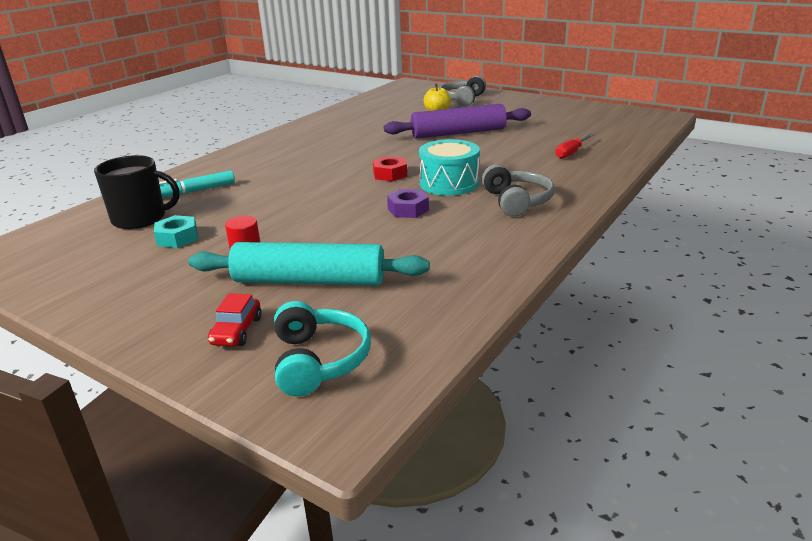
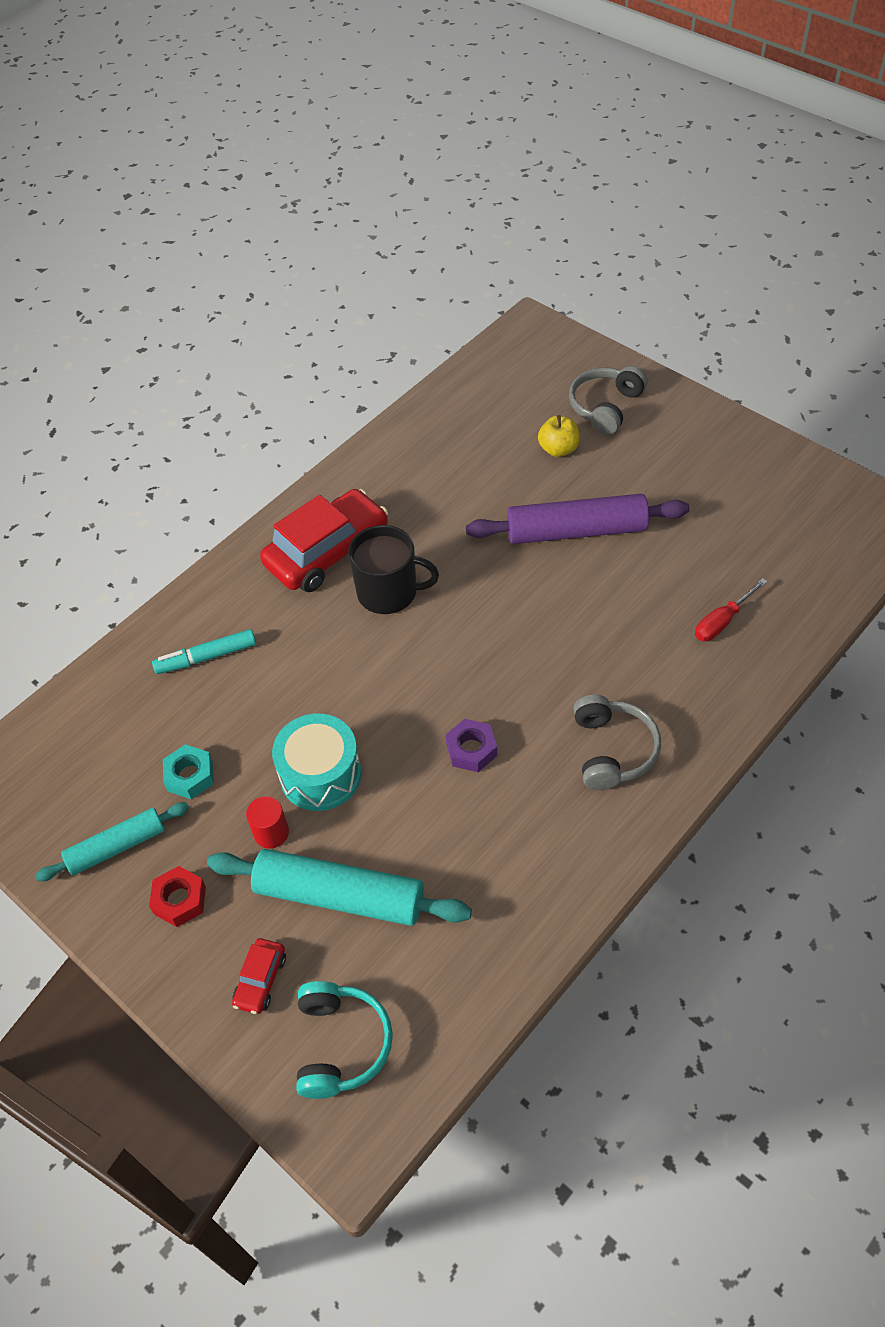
camera: 10 degrees right, 25 degrees up
(107, 275) = (117, 847): none -> turquoise rolling pin
(140, 218) = (143, 721): black mug -> black mug (389, 592)
(287, 150) = (327, 552): none -> red car
(390, 174) = (461, 648): red nut -> red nut (180, 900)
(449, 183) = (535, 687): turquoise drum -> turquoise drum (320, 774)

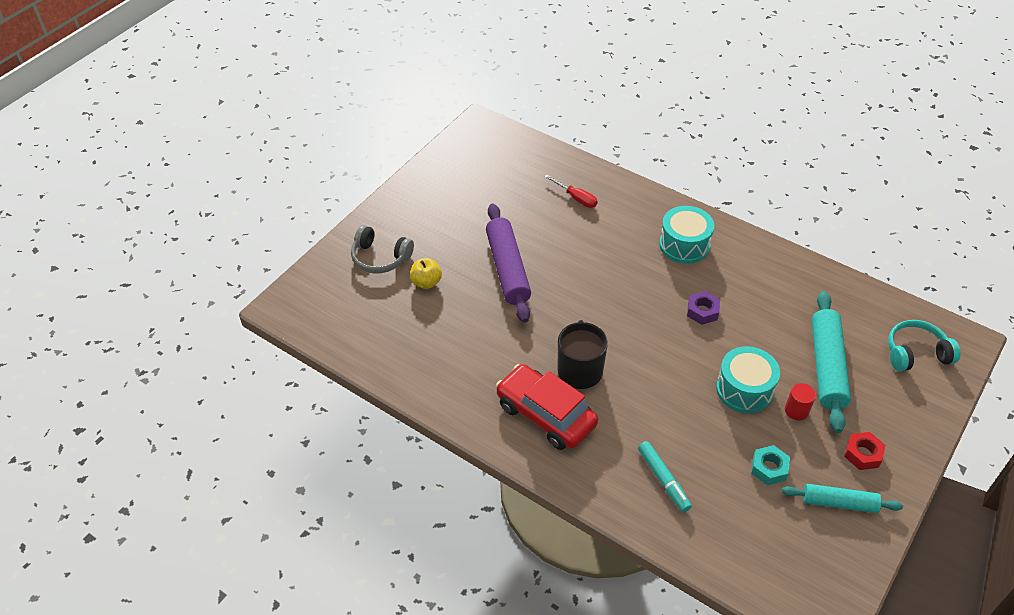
camera: 100 degrees left, 5 degrees down
(117, 847) = (839, 503): turquoise rolling pin -> turquoise rolling pin turned 45 degrees counterclockwise
(260, 980) = (896, 399): red car -> none
(612, 750) = (684, 245): grey headphones -> turquoise drum

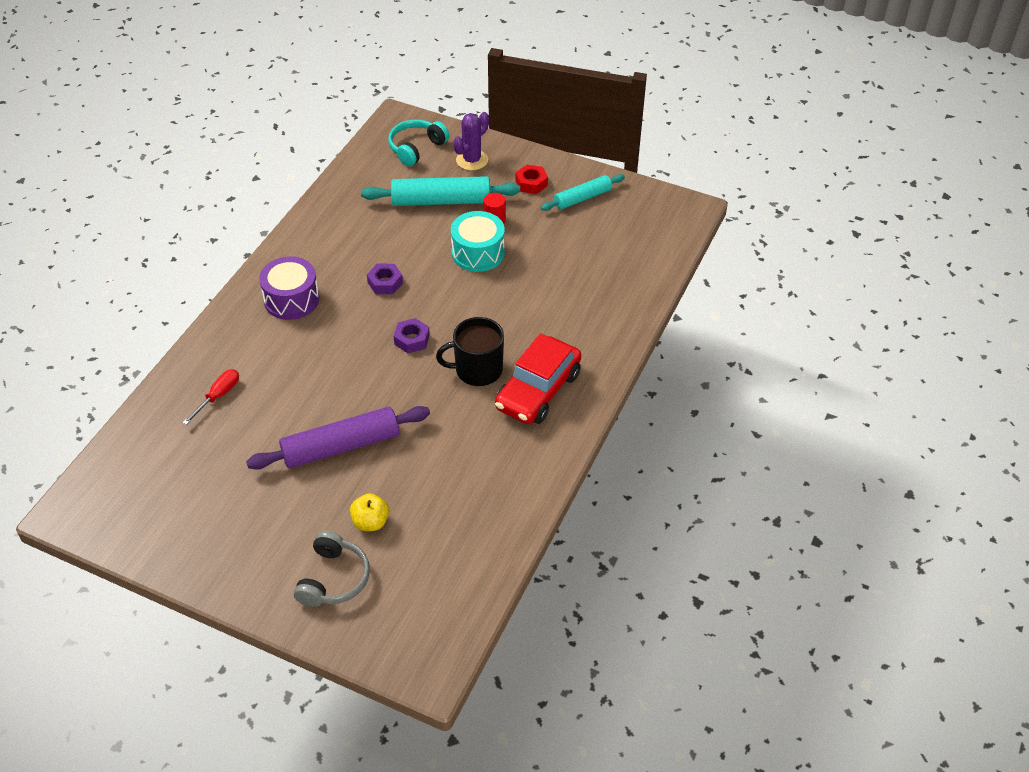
camera: 100 degrees left, 0 degrees up
(625, 325) = (412, 340): none -> purple nut
(663, 480) = (589, 302): turquoise marker -> none
(684, 245) = (291, 299): turquoise drum -> purple drum
(769, 468) = (560, 237): turquoise nut -> none
(839, 503) = (582, 198): turquoise rolling pin -> turquoise rolling pin turned 60 degrees clockwise
(900, 402) = (472, 160): none -> purple cactus
(916, 353) = (416, 148): turquoise headphones -> turquoise headphones turned 60 degrees clockwise

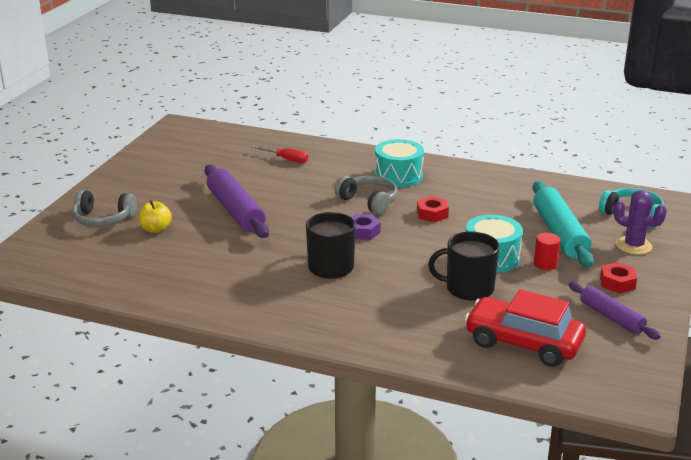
camera: 85 degrees right, 20 degrees down
(291, 299) = (398, 176): purple drum -> turquoise drum
(346, 329) = (369, 201): none -> grey headphones
(385, 283) = (432, 214): purple nut -> red nut
(529, 276) = (468, 288): none -> black mug
(538, 391) = (307, 301): red car -> red car (523, 343)
(582, 198) = (611, 317): turquoise rolling pin -> purple rolling pin

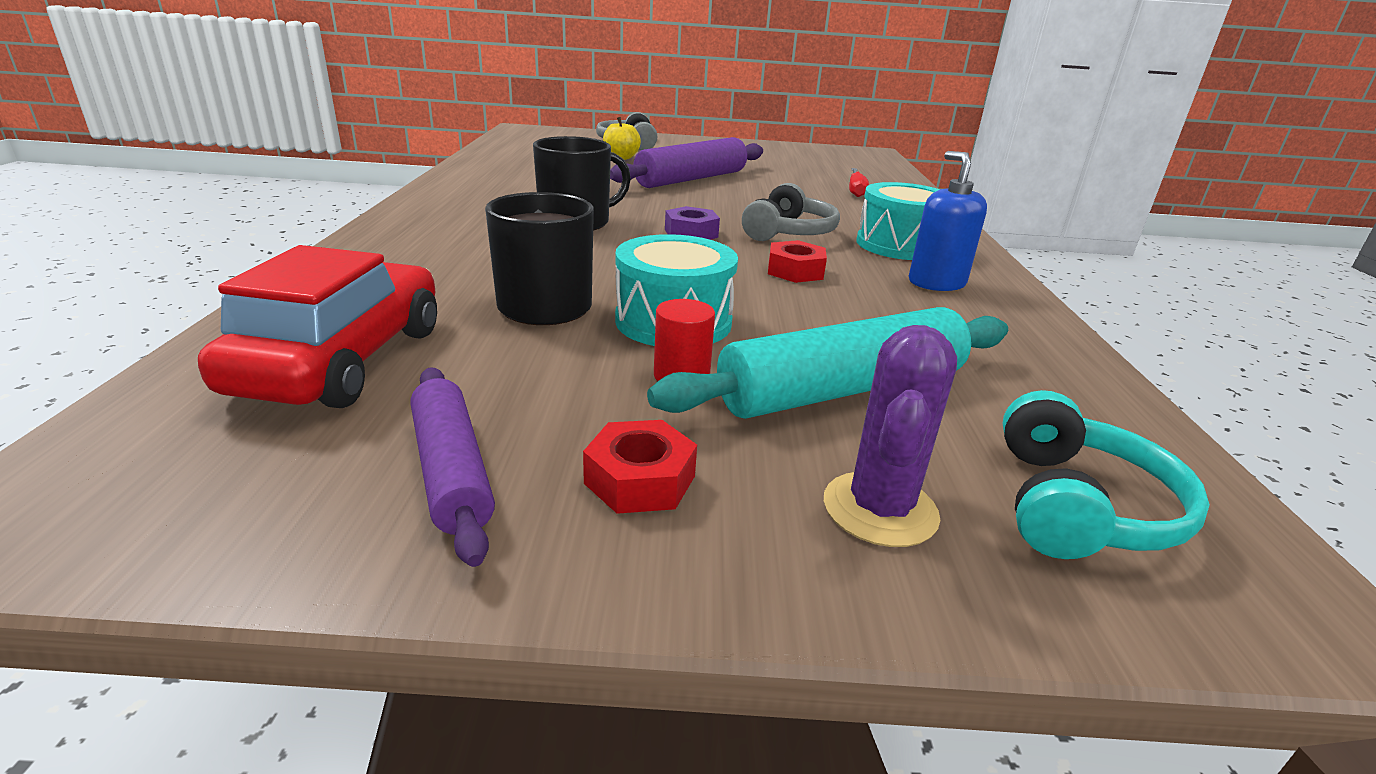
camera: 70 degrees right, 0 degrees up
(455, 182) = (936, 283): none -> blue soap dispenser
(611, 317) = (451, 471): purple rolling pin -> purple rolling pin turned 60 degrees counterclockwise

